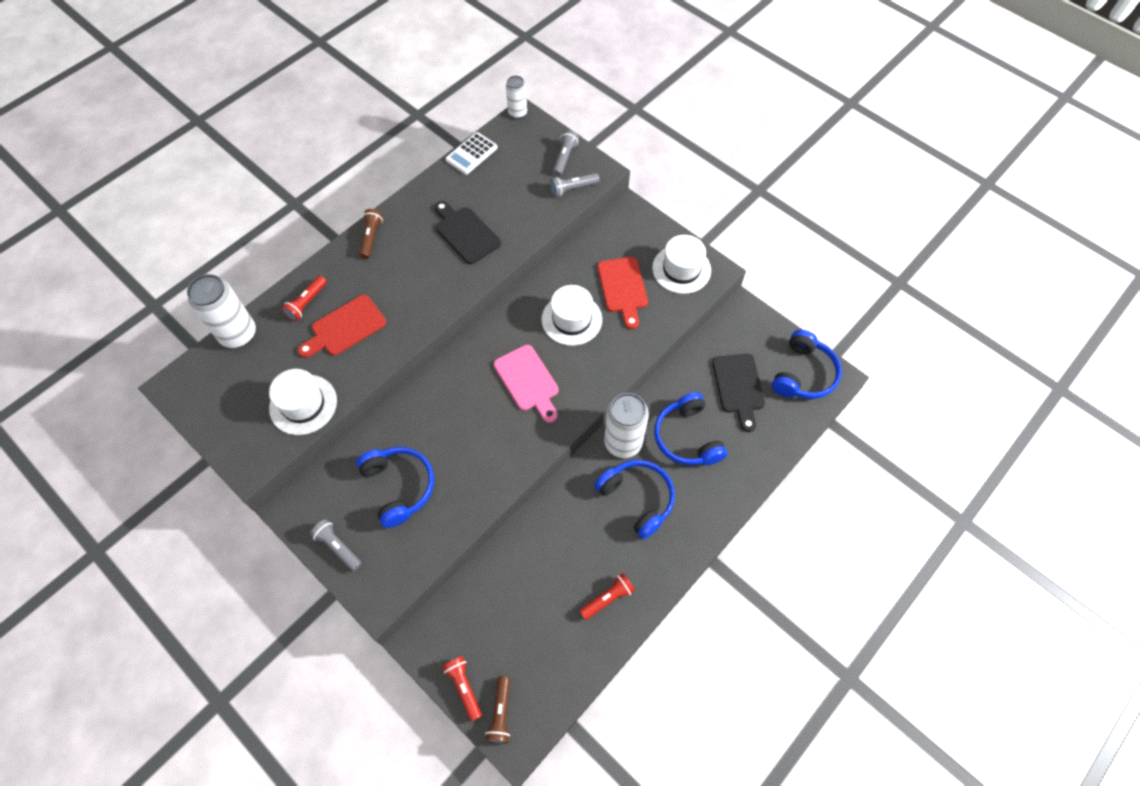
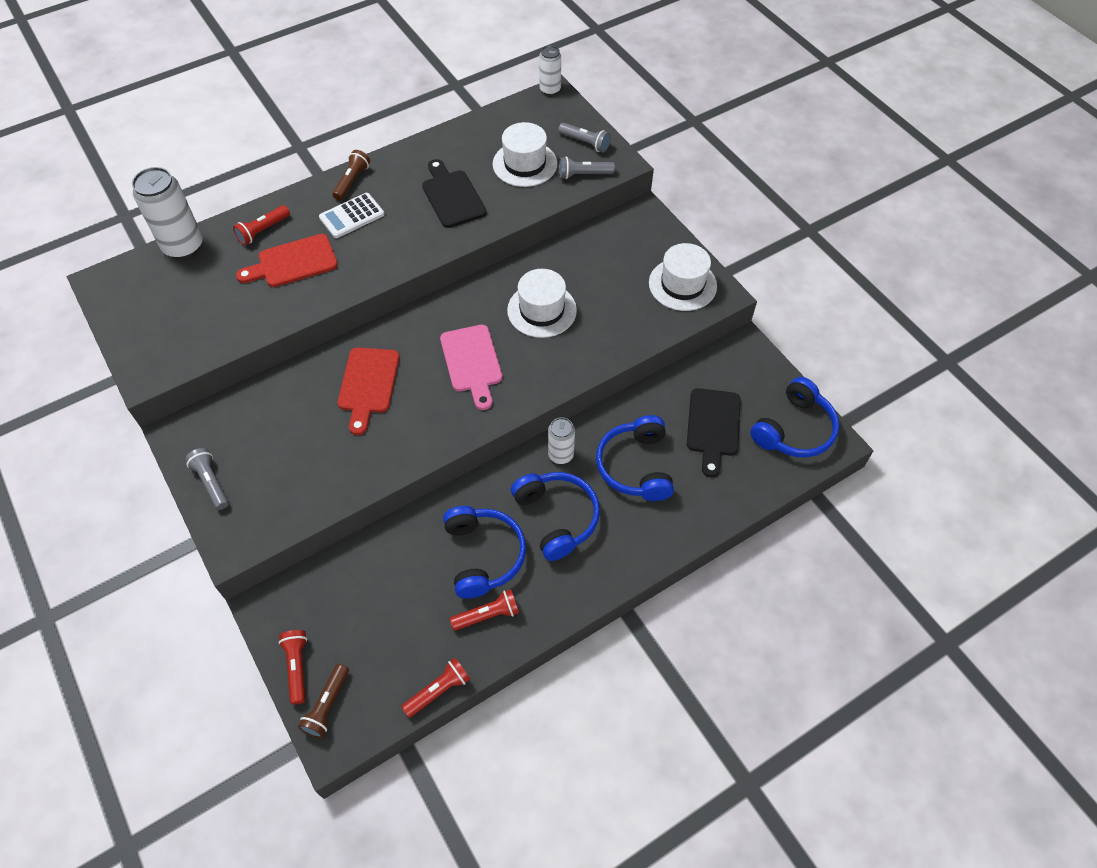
camera: 15 degrees right, 5 degrees down
(303, 404) = (222, 328): white hat -> white hat (525, 164)
(399, 487) = (296, 437): blue headphones -> blue headphones (483, 555)
(471, 154) = (486, 120): white calculator -> white calculator (352, 216)
(564, 158) = (585, 143): grey flashlight -> grey flashlight turned 90 degrees clockwise
(588, 674) = (438, 690): none -> red flashlight
(623, 288) = (610, 290): red cutting board -> red cutting board (368, 384)
(623, 442) = (561, 455): white can -> white can, size x0.57

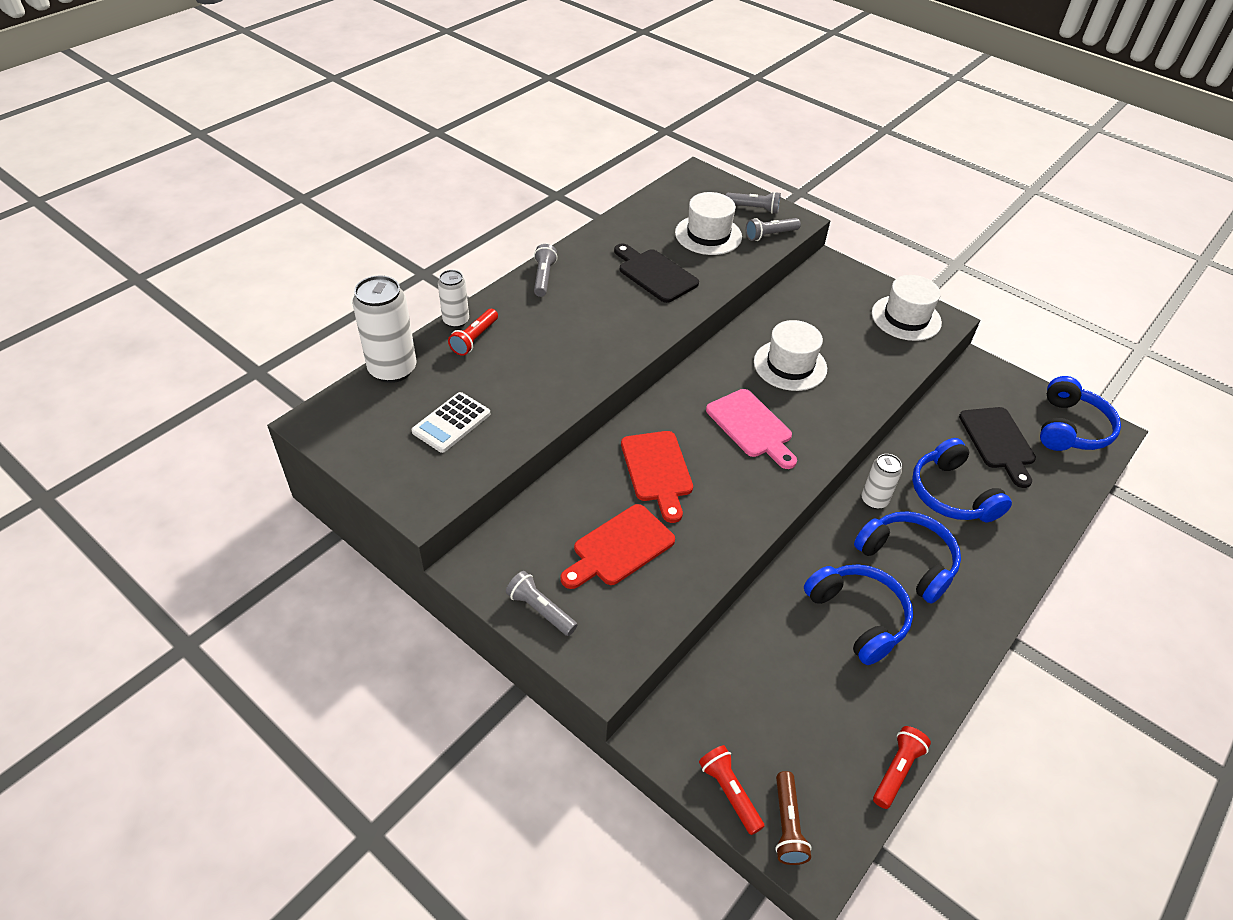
camera: 20 degrees left, 10 degrees down
(293, 262) = (526, 363): red cutting board -> red cutting board (620, 548)
(352, 181) = (543, 277): brown flashlight -> grey flashlight
(352, 216) = (562, 309): white calculator -> white calculator (451, 423)
(487, 615) = (899, 676): red flashlight -> none
(550, 90) = (691, 170): white can -> white can (456, 321)

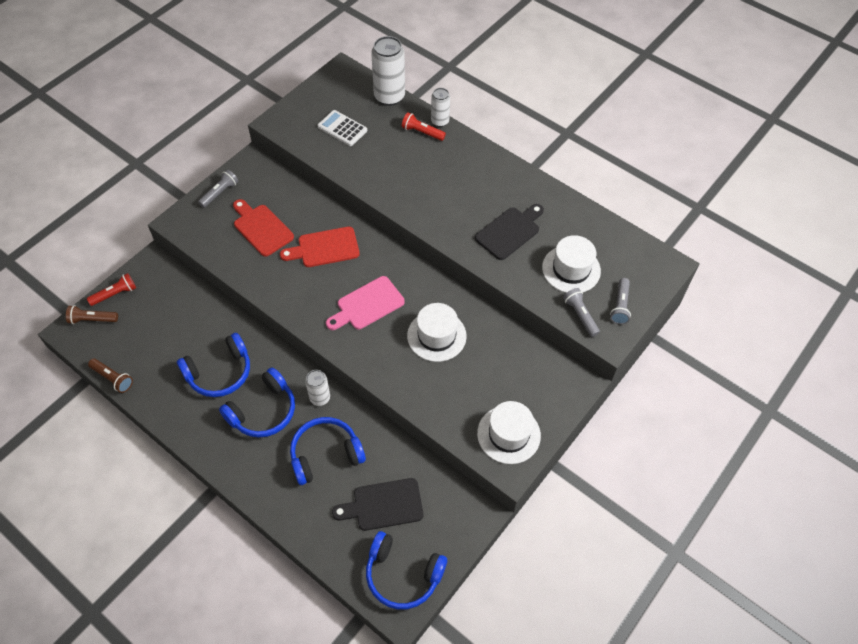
camera: 90 degrees right, 10 degrees up
(543, 277) = (495, 164): grey flashlight -> none
(896, 771) = (113, 378): red flashlight -> brown flashlight

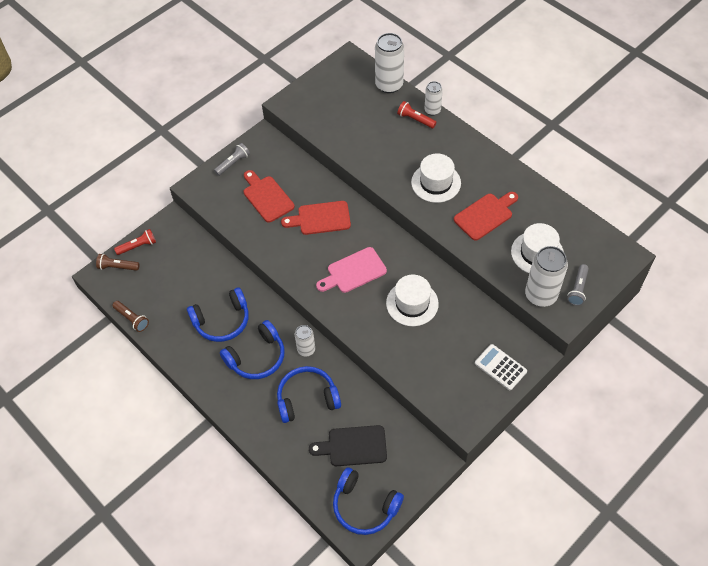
camera: 10 degrees right, 0 degrees up
(342, 128) = (344, 112): white calculator -> white calculator (500, 367)
(508, 434) = (467, 394): white hat -> white hat (436, 182)
(509, 231) = (485, 215): black cutting board -> red cutting board
(580, 315) = (540, 295): grey flashlight -> white can

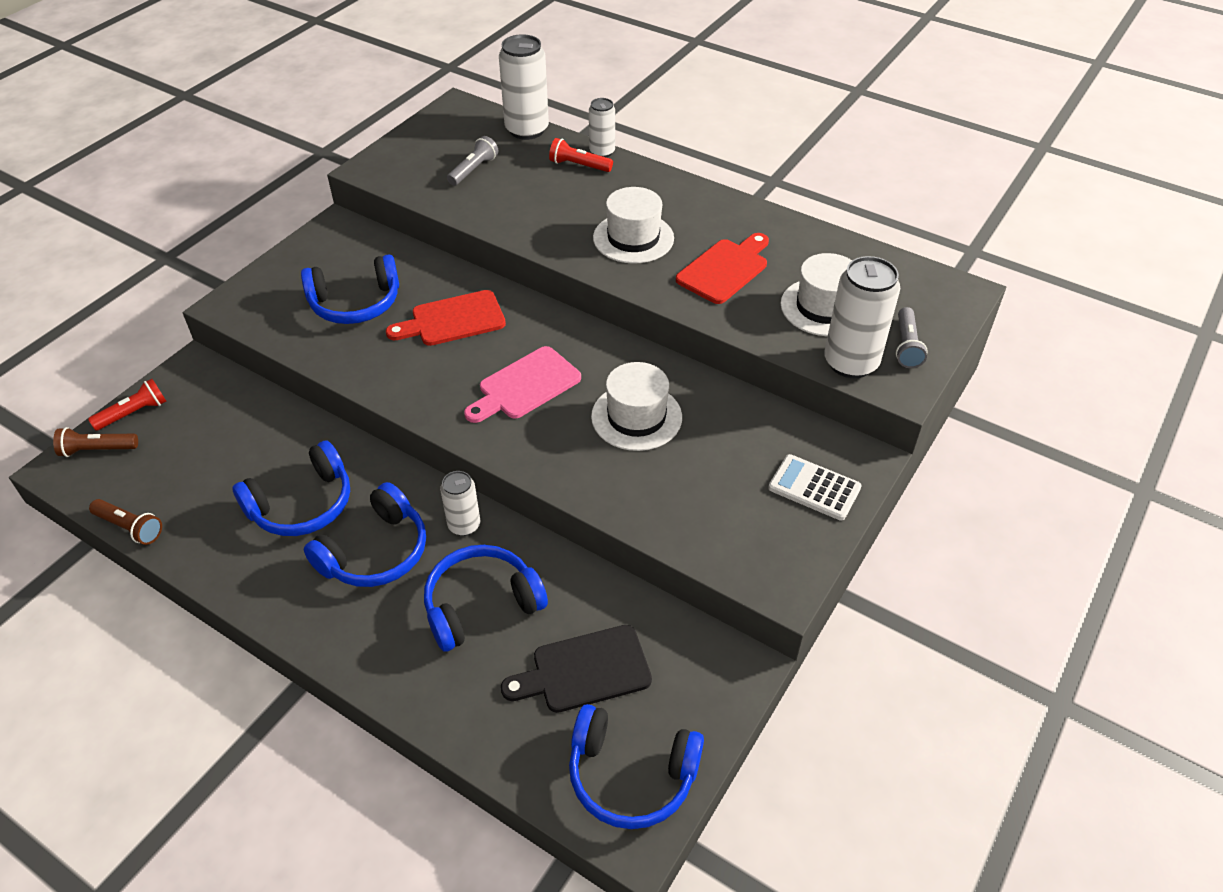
camera: 15 degrees left, 10 degrees down
(233, 163) = (290, 265): grey flashlight -> grey flashlight (473, 170)
(267, 197) = (355, 303): red cutting board -> blue headphones

